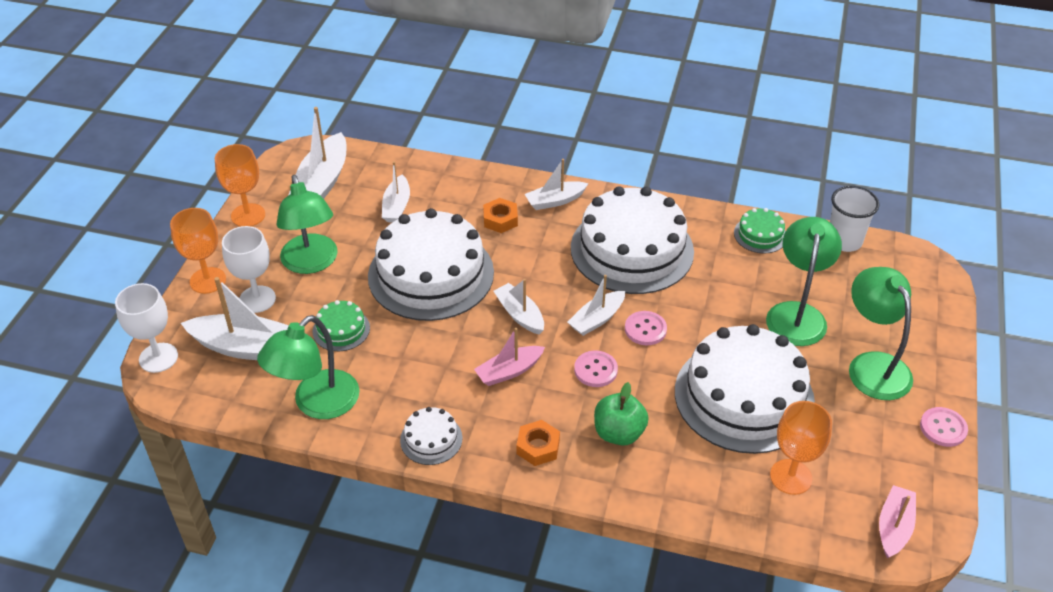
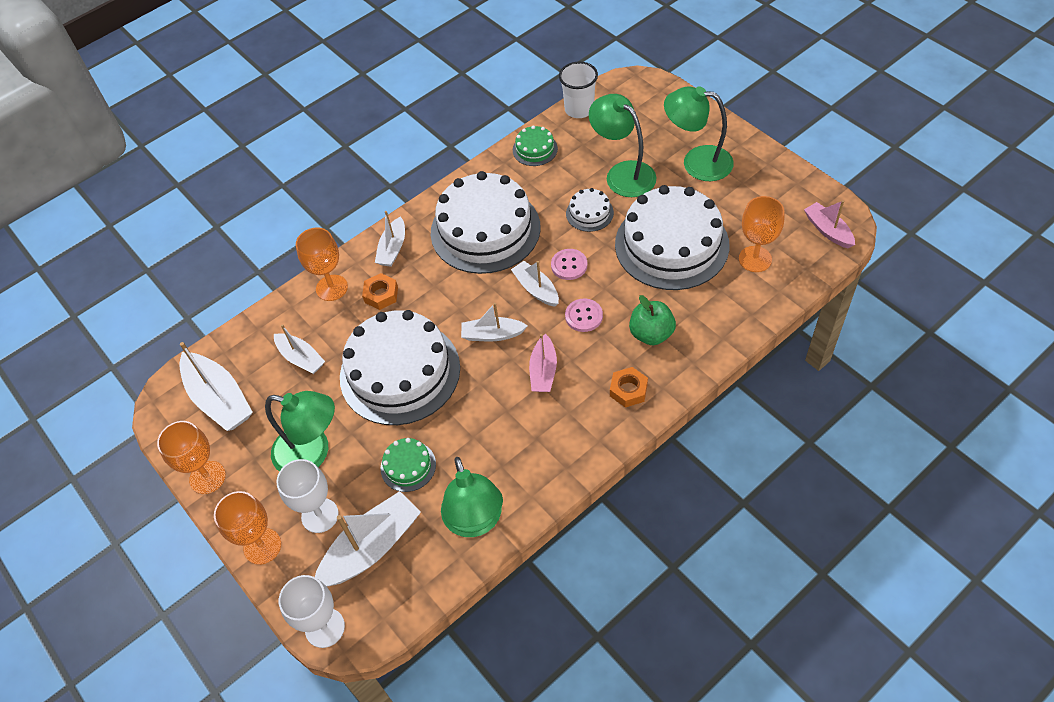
camera: 50 degrees left, 10 degrees up
(431, 439) = (571, 456): white cake -> white cake (589, 213)
(481, 186) = (332, 288): none -> orange goblet
(596, 319) = (536, 289): white boat -> white boat turned 150 degrees clockwise
(943, 428) = (771, 159): pink button -> none

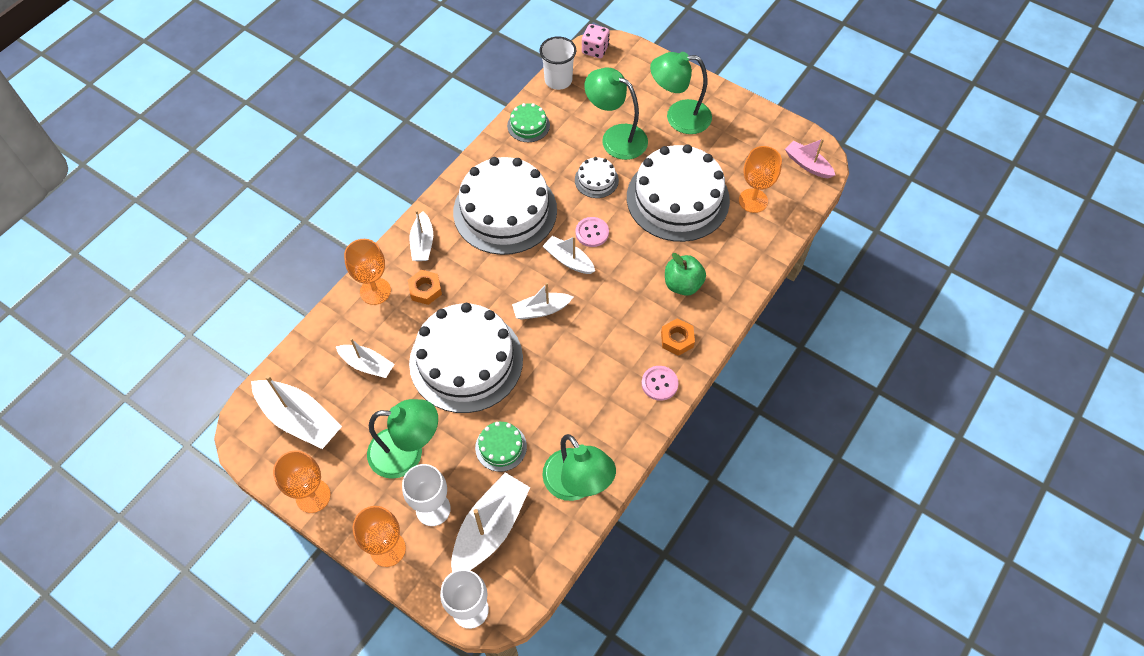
camera: 20 degrees left, 5 degrees up
(543, 371) = (597, 336): pink boat -> none
(584, 316) = (619, 278): pink button -> pink button (659, 383)
(626, 84) = (595, 50): none -> pink dice

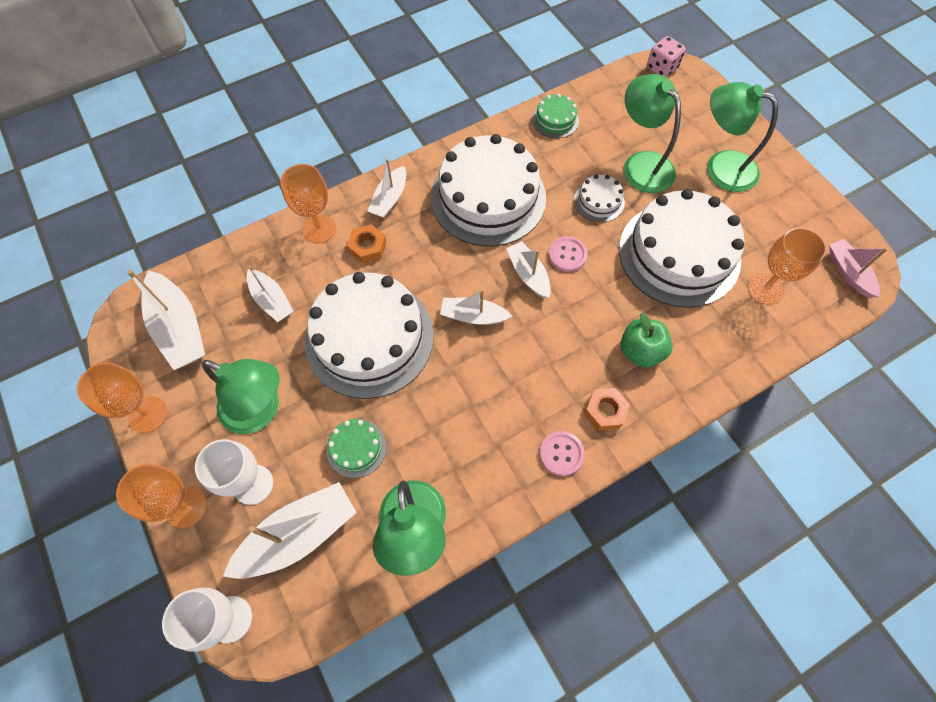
camera: 25 degrees right, 5 degrees up
(558, 80) = (608, 85): white cup -> none

